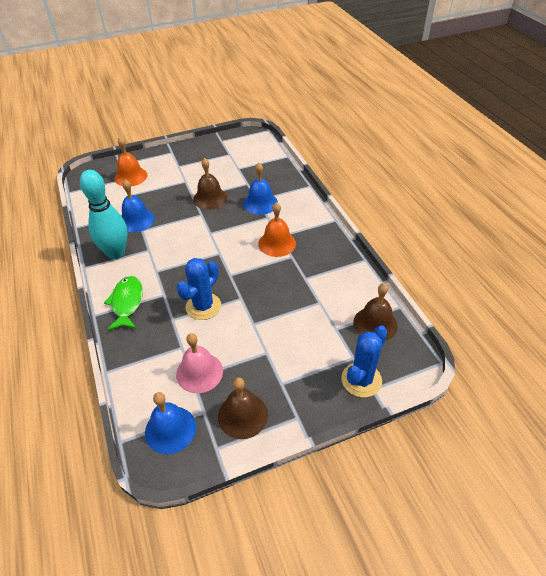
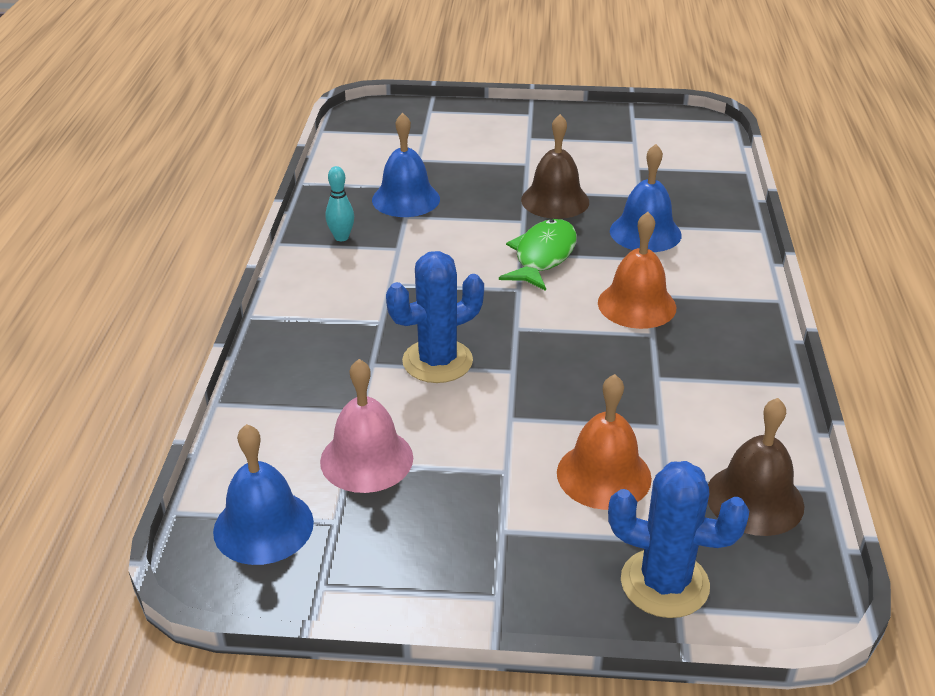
camera: 25 degrees right, 10 degrees down
(116, 253) = (341, 237): turquoise bowling pin -> turquoise bowling pin, size x0.43
(127, 303) = (313, 315): green fish -> green fish (542, 256)
(131, 176) = (437, 133): orange bell -> orange bell (604, 475)
(242, 415) = (399, 553): brown bell -> none
(361, 380) = (664, 583): blue cactus -> blue cactus turned 45 degrees clockwise

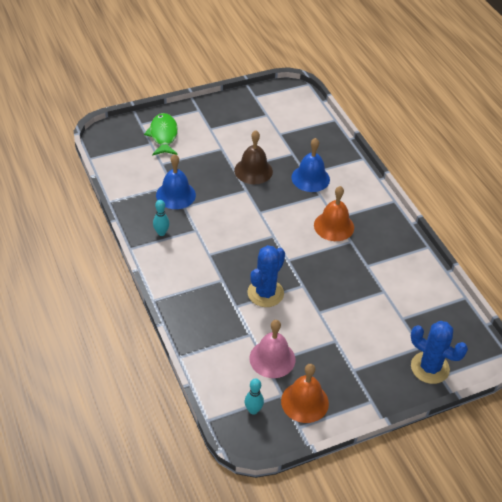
camera: 30 degrees left, 10 degrees up
(263, 526) = (253, 410): blue bell -> turquoise bowling pin
(542, 256) = (271, 211): green fish -> green fish (163, 135)
(604, 475) = (376, 326): orange bell -> orange bell (304, 402)
(664, 583) = (430, 368): blue cactus -> blue cactus turned 45 degrees clockwise
(754, 499) = (441, 314): brown bell -> none

